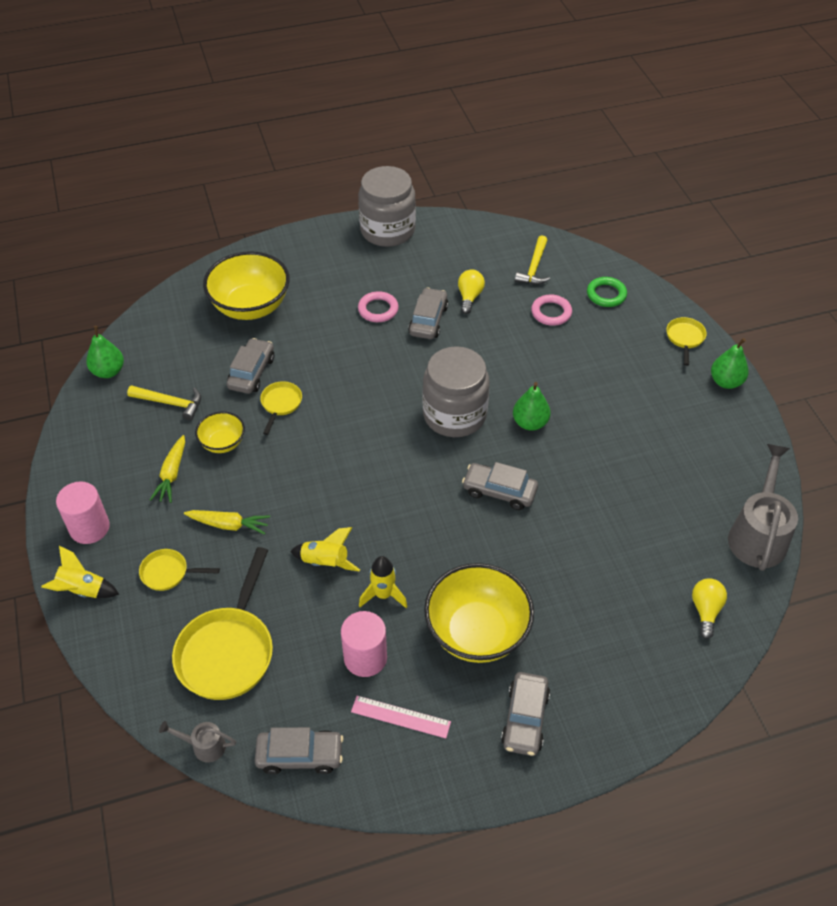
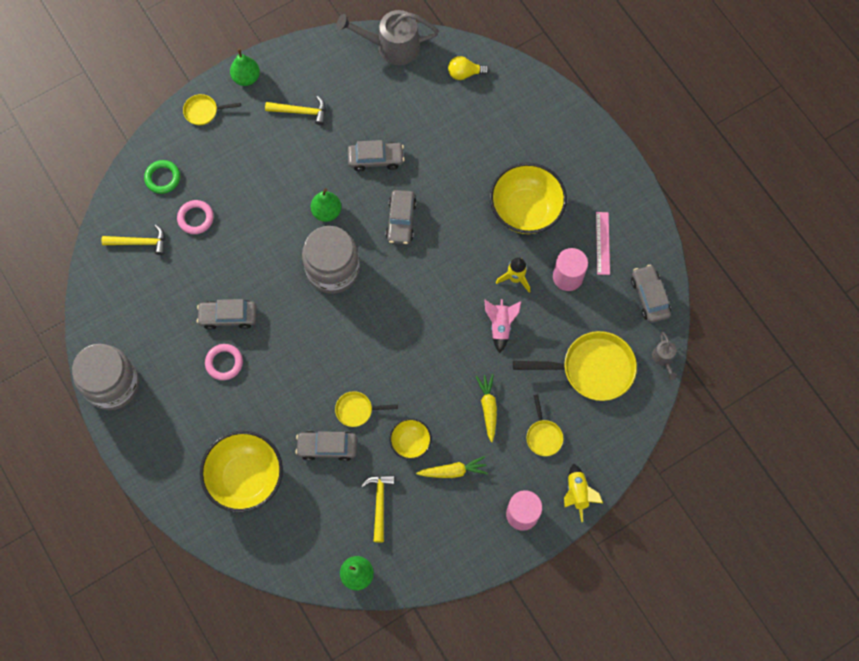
camera: 105 degrees left, 20 degrees up
(325, 562) = (500, 326): yellow rocket -> pink rocket
(469, 297) = (190, 289): yellow light bulb -> none
(525, 719) = (579, 169): grey car -> grey car (376, 159)
(671, 423) = (301, 112): none -> yellow hammer

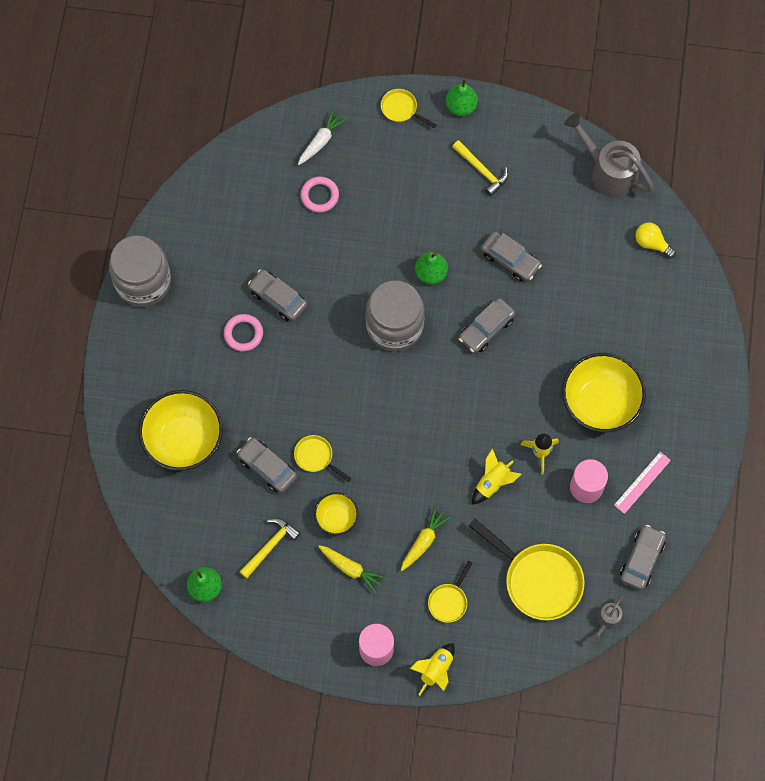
camera: 40 degrees right, 0 degrees up
(140, 242) = (258, 181): yellow hammer -> none
(162, 178) = (321, 141): green ring -> white carrot
(500, 326) = (492, 482): pink rocket -> yellow rocket

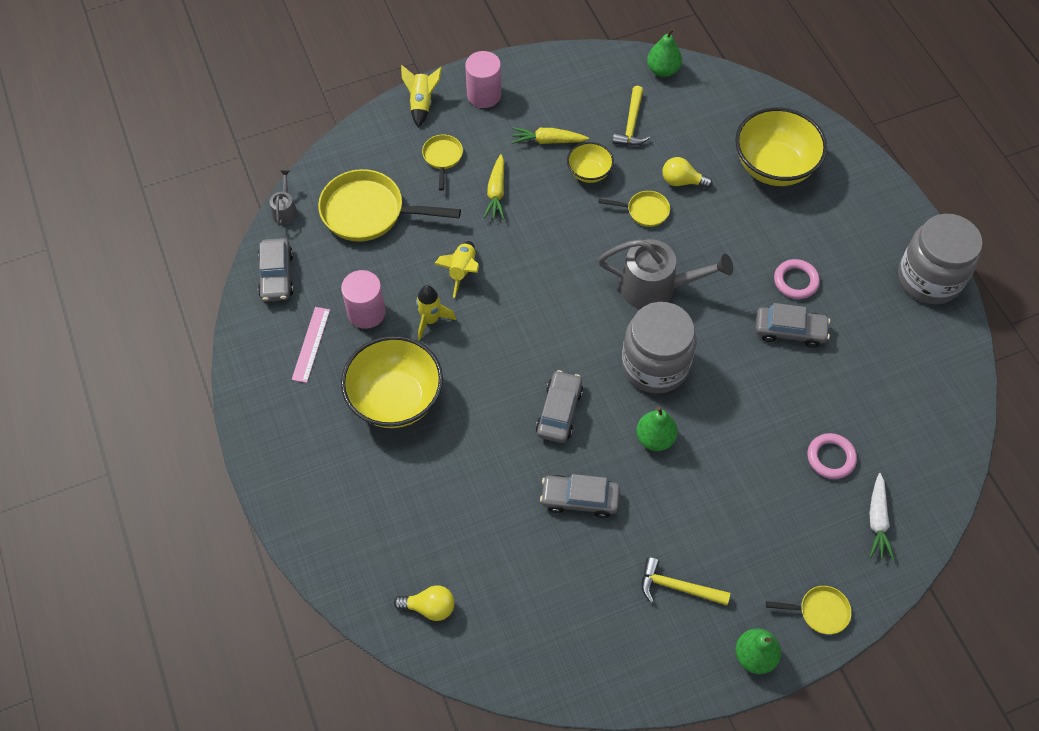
camera: 150 degrees right, 10 degrees down
(267, 467) = (682, 181): grey car -> yellow light bulb
(608, 171) = (530, 671): grey watering can -> grey watering can (656, 287)

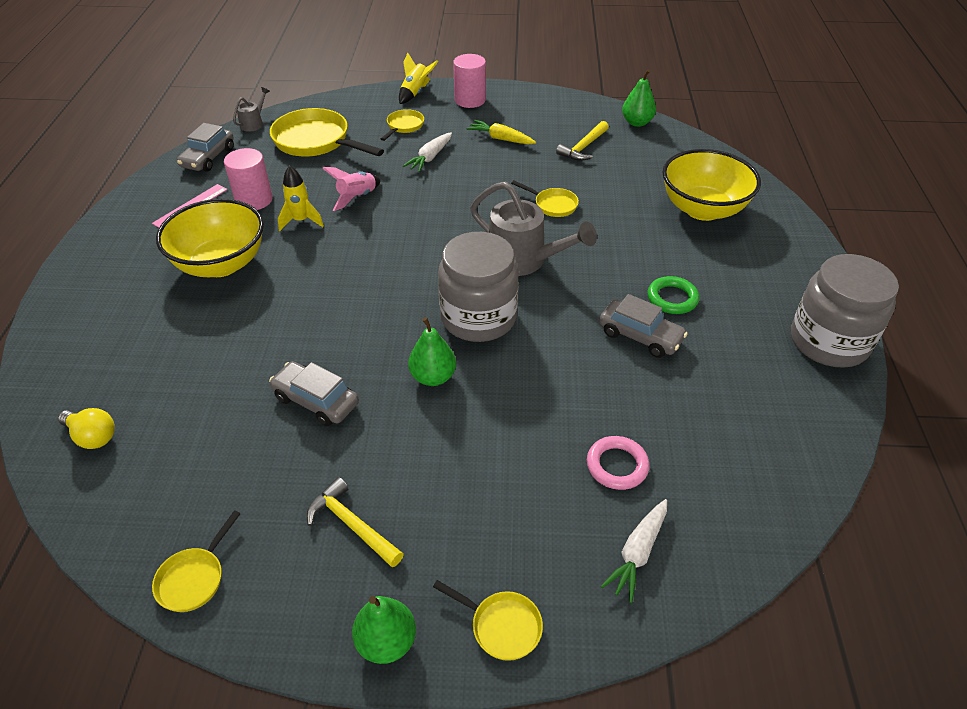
camera: 25 degrees right, 15 degrees down
(462, 271) = (357, 197): yellow rocket -> pink rocket
(496, 192) = (430, 157): yellow carrot -> white carrot
(559, 411) = (356, 322): grey car -> none
(589, 172) = (521, 167): yellow bowl -> none
(598, 675) = (194, 578): none -> yellow pan
(682, 181) = (603, 195): yellow light bulb -> none
(795, 281) = (672, 298): pink ring -> green ring

